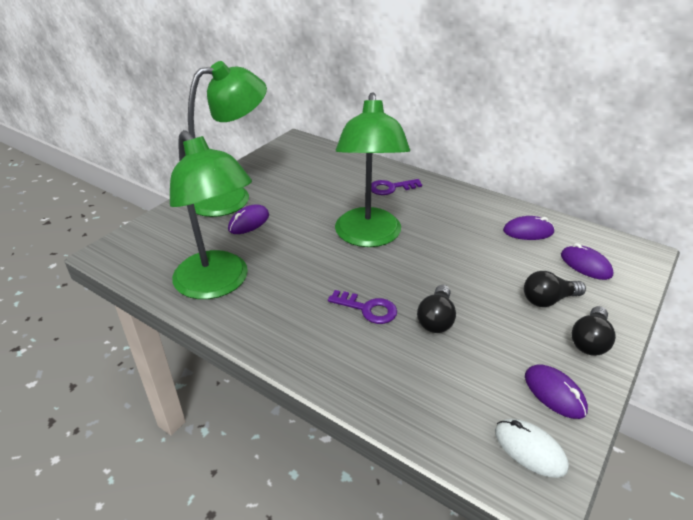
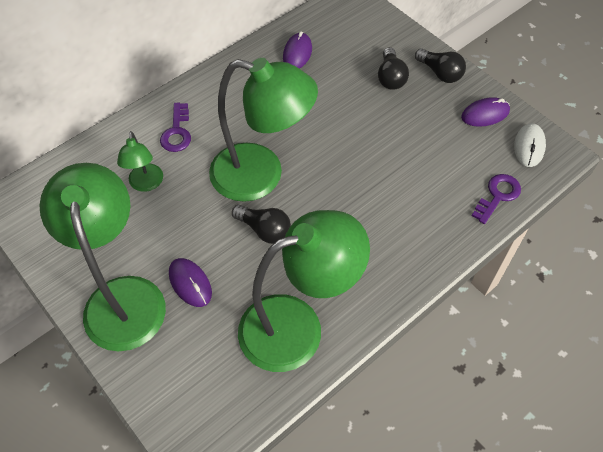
camera: 75 degrees left, 20 degrees up
(333, 185) = (146, 184): none -> green lamp
(368, 309) = (369, 203): purple key -> purple key (497, 196)
(436, 319) = (395, 157): black light bulb -> black light bulb (264, 230)
(530, 449) = (529, 147): white mouse -> white mouse turned 45 degrees counterclockwise
(585, 265) = (355, 37): purple mouse -> none

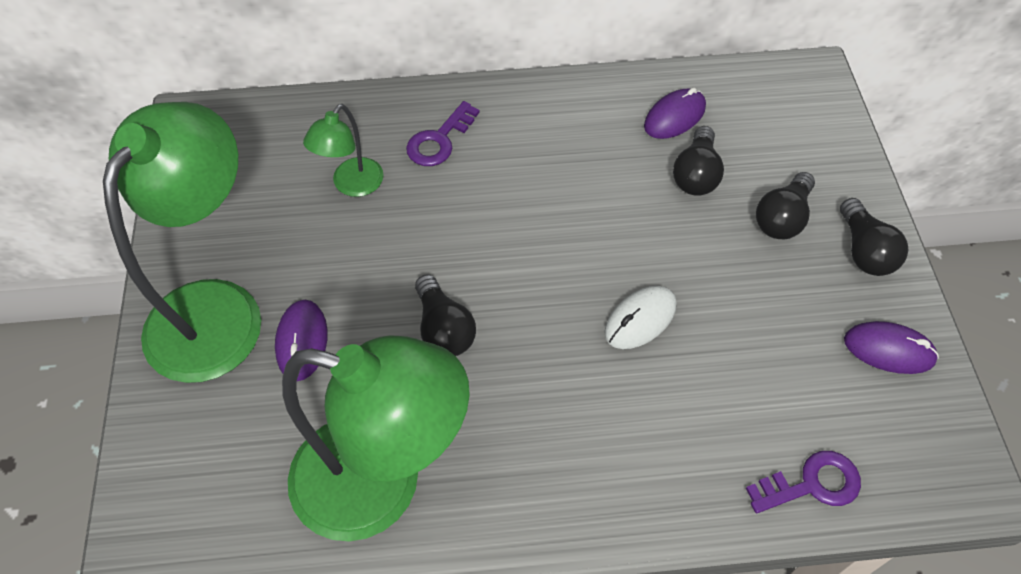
camera: 35 degrees right, 0 degrees up
(261, 175) = (497, 255): green lamp -> none
(331, 78) = (696, 174): none -> black light bulb
(529, 147) = (923, 440): white mouse -> white mouse (640, 319)

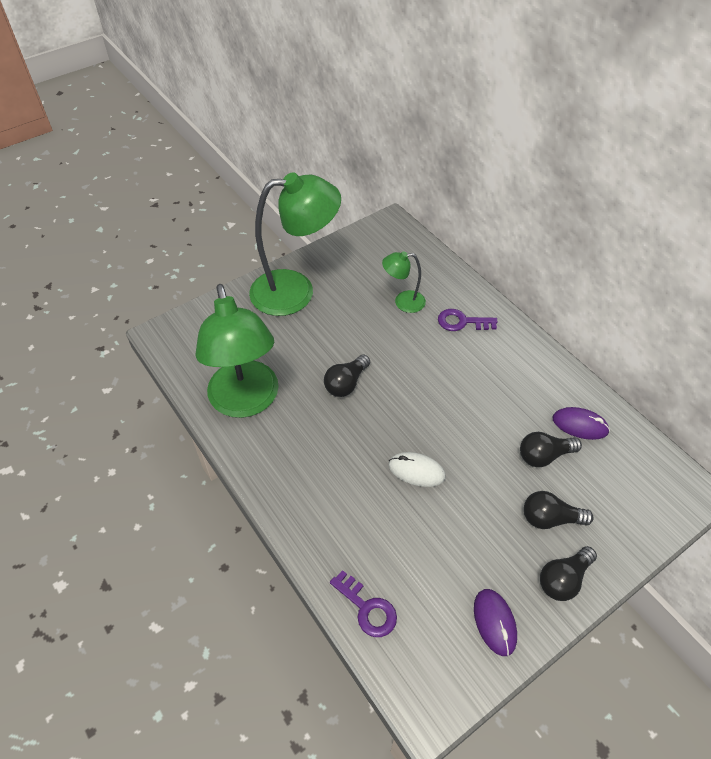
camera: 60 degrees right, 5 degrees down
(302, 341) = (300, 331): purple mouse -> none

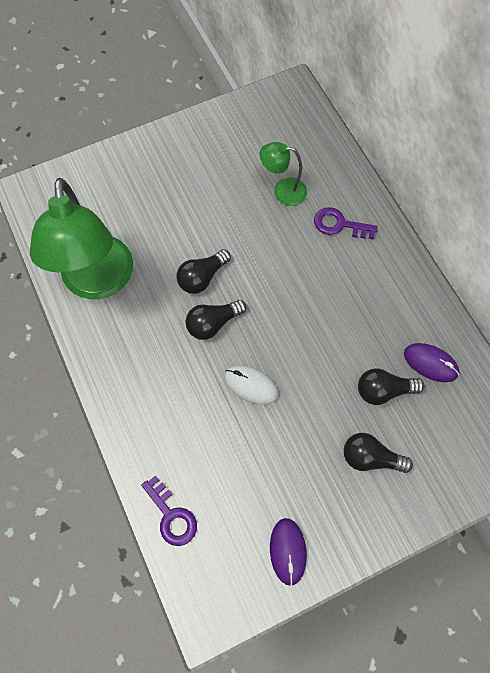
camera: 10 degrees right, 15 degrees up
(296, 291) = (172, 161): green lamp -> none
(563, 579) = (366, 521): black light bulb -> black light bulb (213, 323)

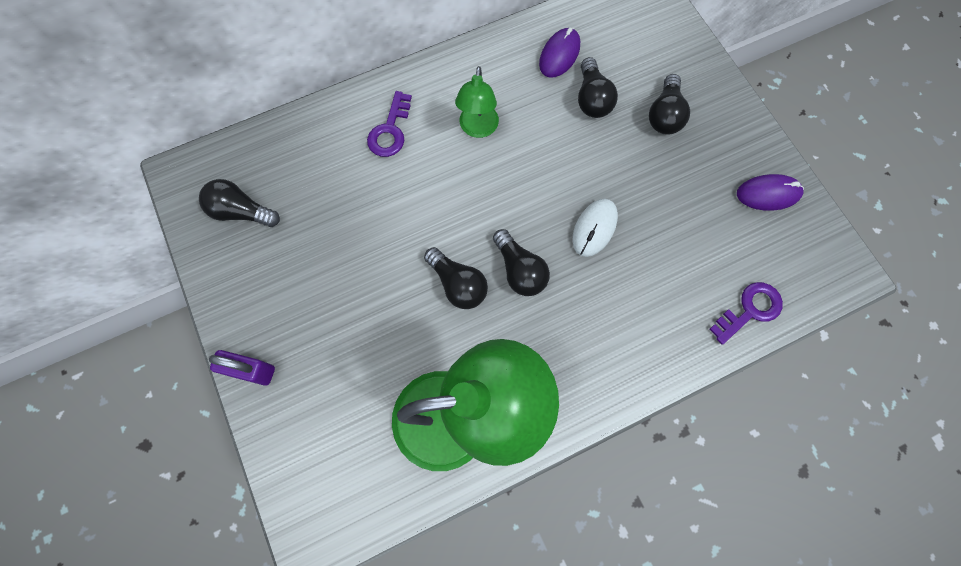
camera: 90 degrees left, 5 degrees up
(141, 147) = (252, 371): none -> purple padlock
(263, 129) = (241, 211): none -> black light bulb
(282, 191) = (339, 191): green lamp -> green lamp (477, 129)

